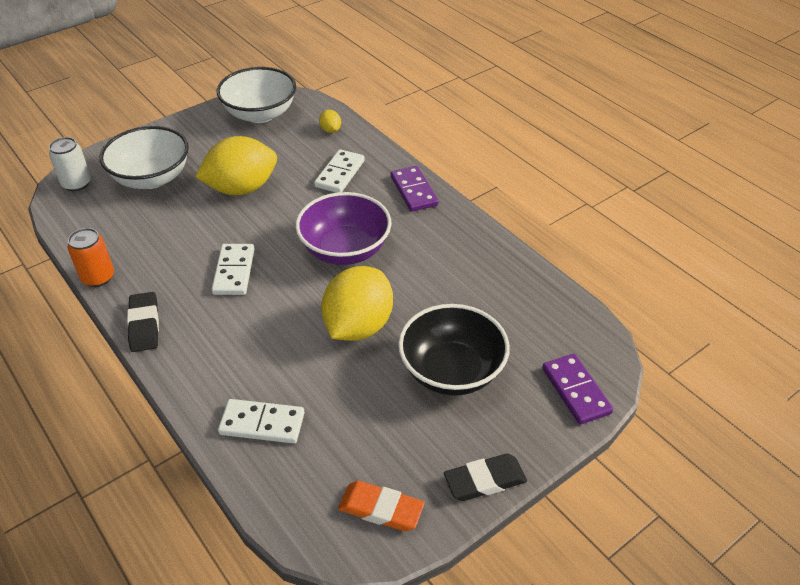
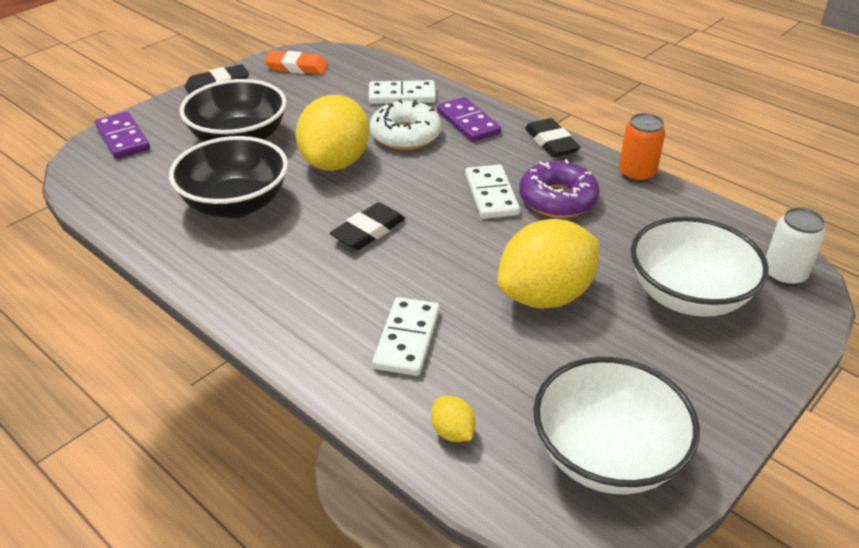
camera: 170 degrees right, 5 degrees down
(183, 260) = (557, 199): none -> purple donut
(280, 355) = (405, 135): none -> white donut
(345, 250) = (368, 231): purple bowl -> black eraser
(413, 191) = (285, 323): purple domino -> purple domino (468, 122)
(451, 289) = (235, 204): none -> black bowl

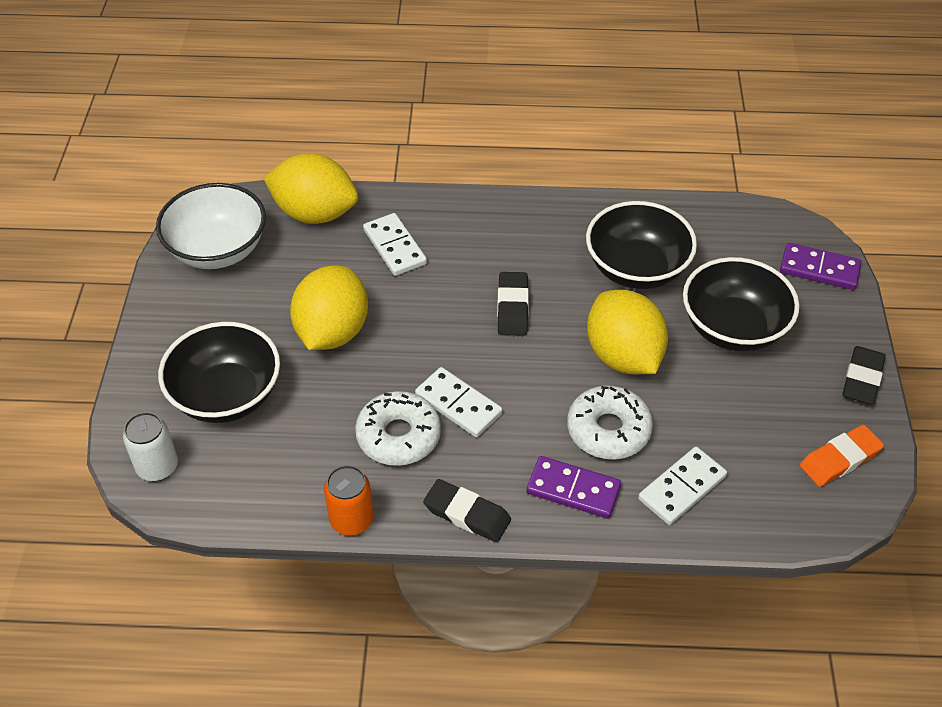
camera: 140 degrees right, 10 degrees up
(452, 432) = (315, 213): yellow lemon -> yellow lemon, size x2.42
(557, 199) = (398, 436): purple donut -> white donut
(688, 296) = (226, 396): white bowl -> black bowl

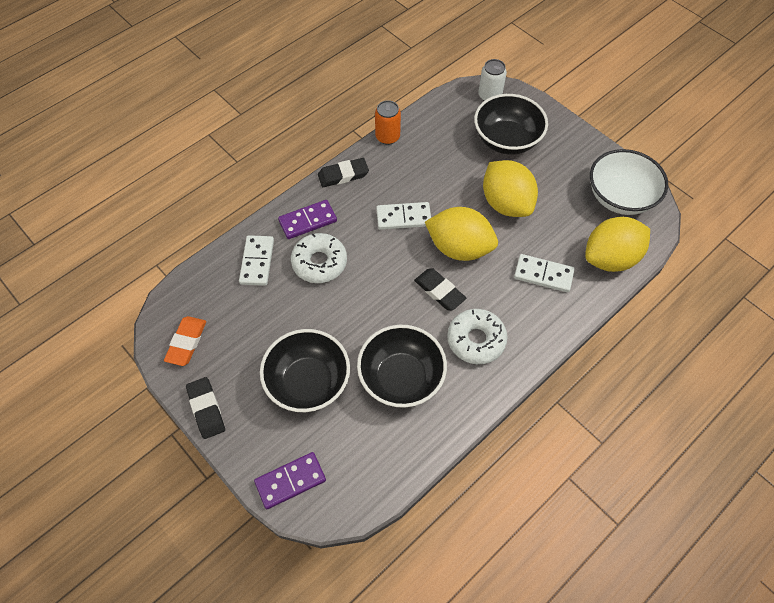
camera: 135 degrees right, 10 degrees up
(398, 436) = (412, 182): white donut -> white donut (476, 340)
(623, 356) = (352, 311): yellow lemon -> yellow lemon (459, 248)

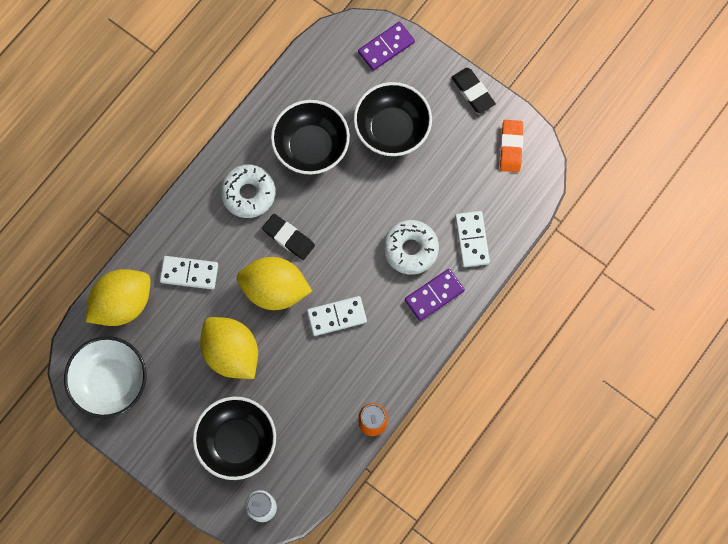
camera: 170 degrees right, 15 degrees up
(343, 175) = (411, 360): black eraser -> none

